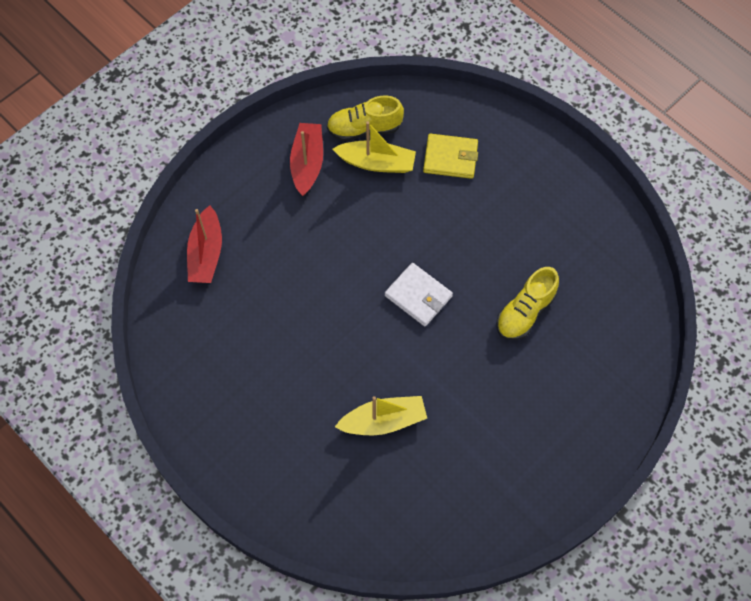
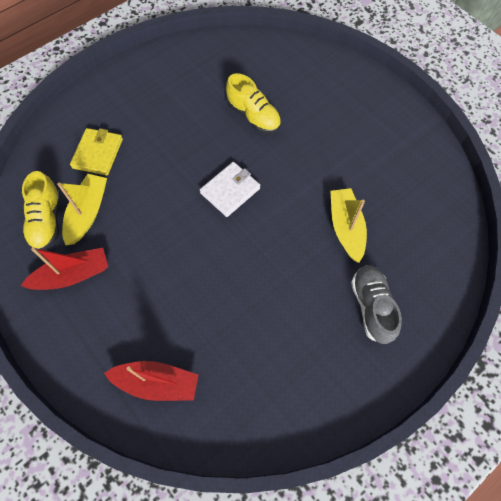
camera: 85 degrees left, 0 degrees up
(292, 448) = (371, 306): none -> grey shoe
(307, 163) = (72, 275): red boat -> red boat turned 150 degrees clockwise

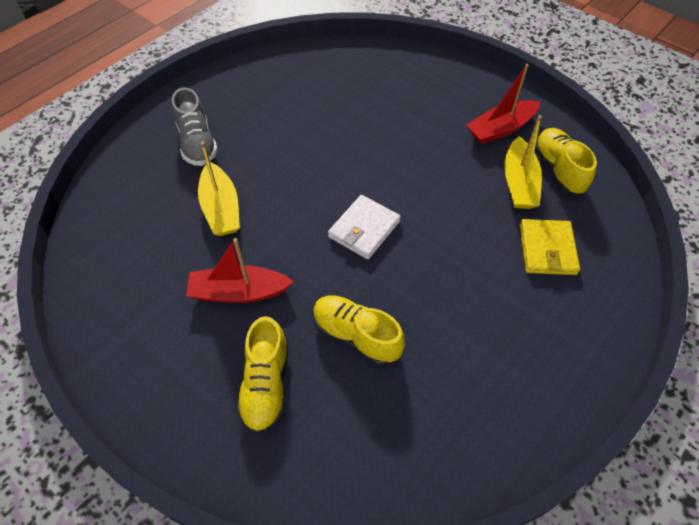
camera: 170 degrees right, 10 degrees down
(157, 383) = (387, 71): red boat -> red boat (239, 292)
(314, 97) = (266, 385): none -> yellow shoe

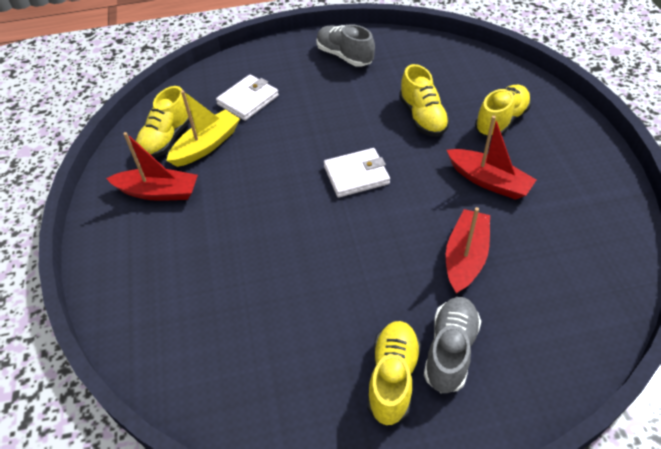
camera: 140 degrees left, 5 degrees down
(221, 208) = (465, 257): yellow boat -> red boat
(225, 112) = (393, 377): none -> yellow shoe
(524, 380) = (344, 56): none -> grey shoe
(547, 249) = (248, 100): yellow wallet -> white wallet

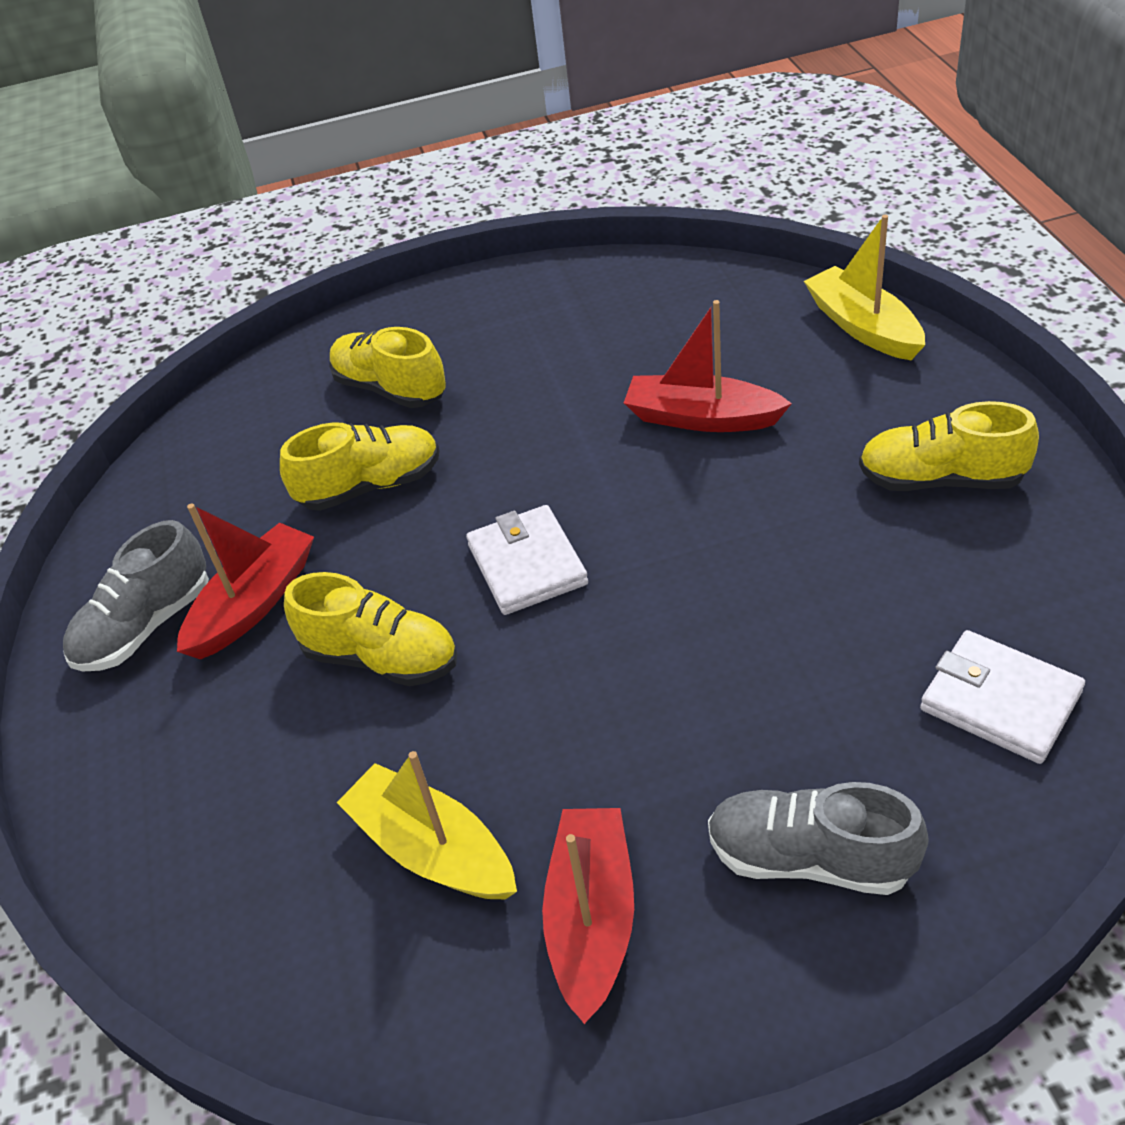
camera: 90 degrees left, 5 degrees down
(167, 139) = (403, 951): yellow shoe -> yellow shoe (381, 658)
(248, 100) = (274, 793): white wallet -> white wallet (1000, 701)
(450, 350) = (875, 425): grey shoe -> grey shoe (810, 858)
(488, 181) = (537, 399): red boat -> red boat (253, 603)
(563, 364) = (863, 327): none -> yellow boat

